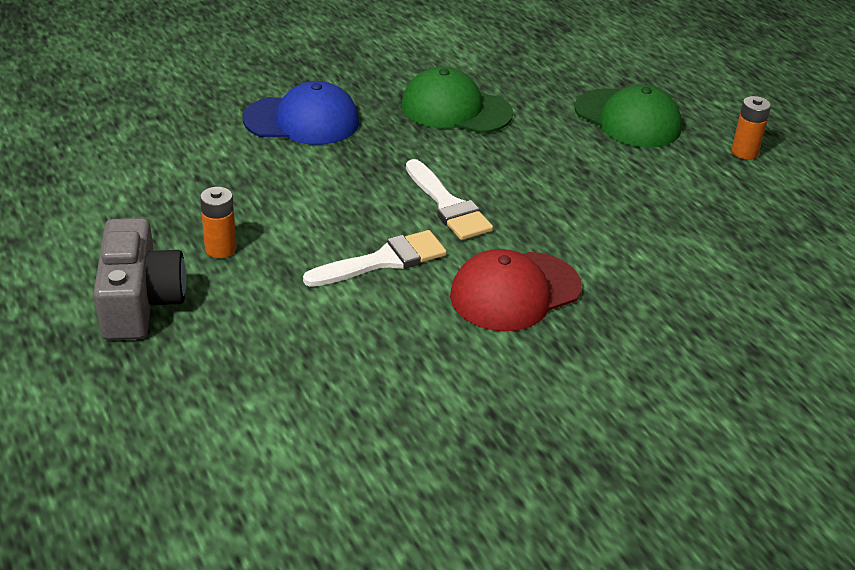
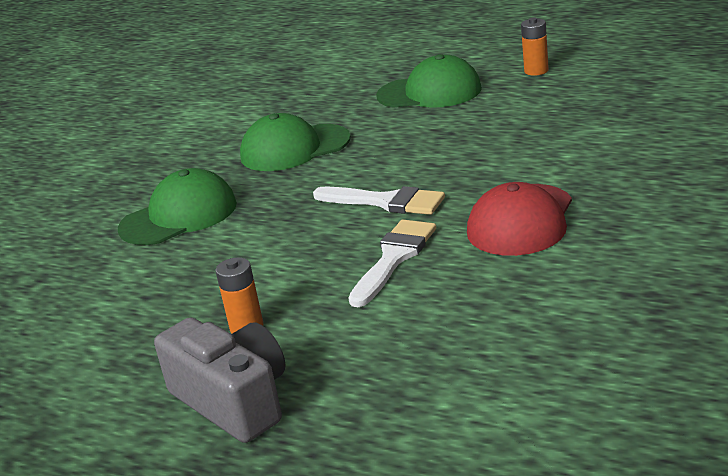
camera: 30 degrees left, 10 degrees down
(302, 121) = (179, 216): blue cap -> green cap

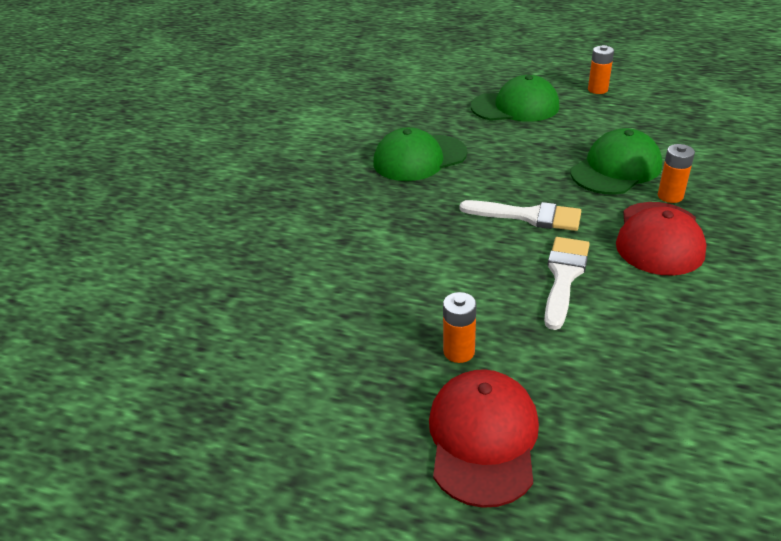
camera: 10 degrees left, 10 degrees up
(179, 216) = (341, 227): green cap -> green cap (616, 169)
(233, 401) = (483, 438): grey camera -> red cap
(558, 178) = (670, 196): none -> orange battery

